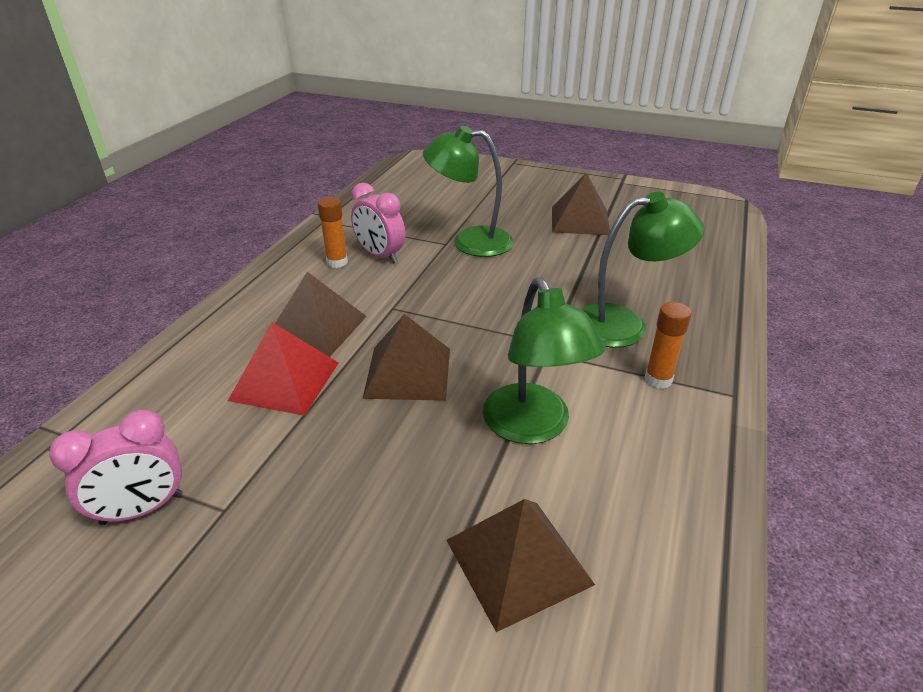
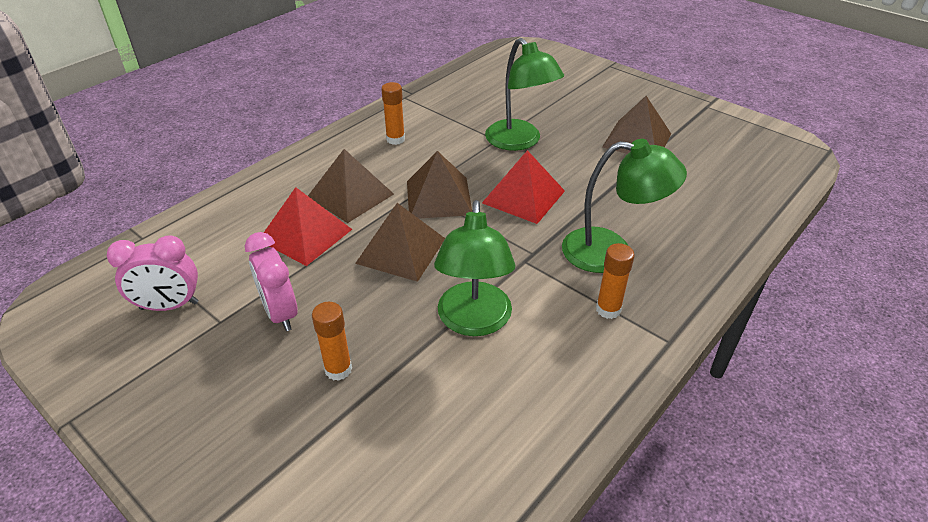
camera: 20 degrees right, 5 degrees up
(380, 256) = (434, 140): pink clock -> pink clock (280, 313)
(409, 524) = (338, 369): none -> orange glue stick
(470, 241) = (519, 142): green lamp -> green lamp turned 150 degrees counterclockwise
(506, 291) = (523, 197): none -> red pyramid
(518, 562) = (400, 420): brown pyramid -> brown pyramid (438, 197)

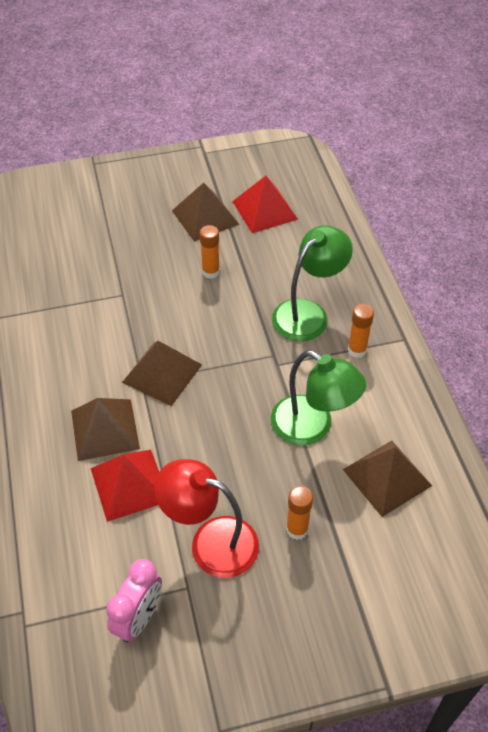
camera: 55 degrees left, 10 degrees up
(280, 313) = (211, 541): pink clock -> red lamp
(395, 139) = (54, 359): orange glue stick -> orange glue stick (211, 272)
(401, 250) = (204, 430): brown pyramid -> brown pyramid (387, 477)
(519, 142) = (139, 283): green lamp -> none
(523, 197) = (209, 322): red pyramid -> red pyramid (265, 210)

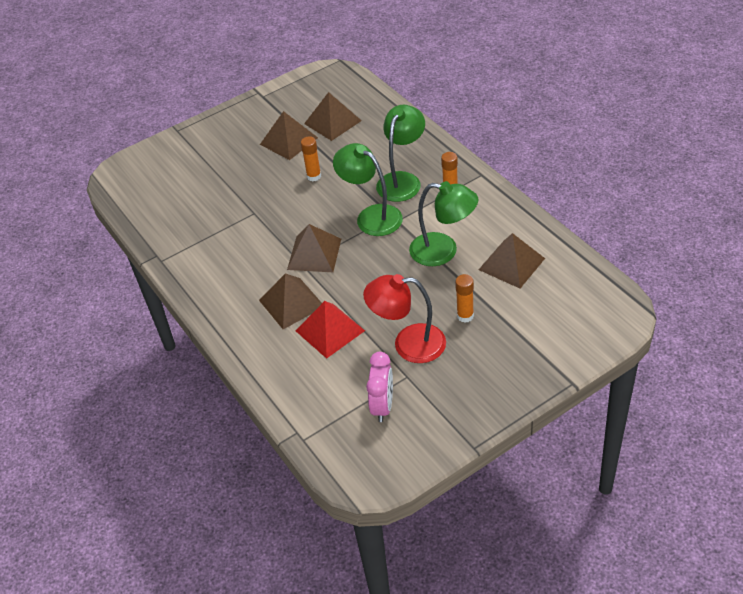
camera: 15 degrees left, 5 degrees down
(250, 348) = (371, 216): none -> green lamp
(265, 210) = (332, 122): red pyramid -> brown pyramid

